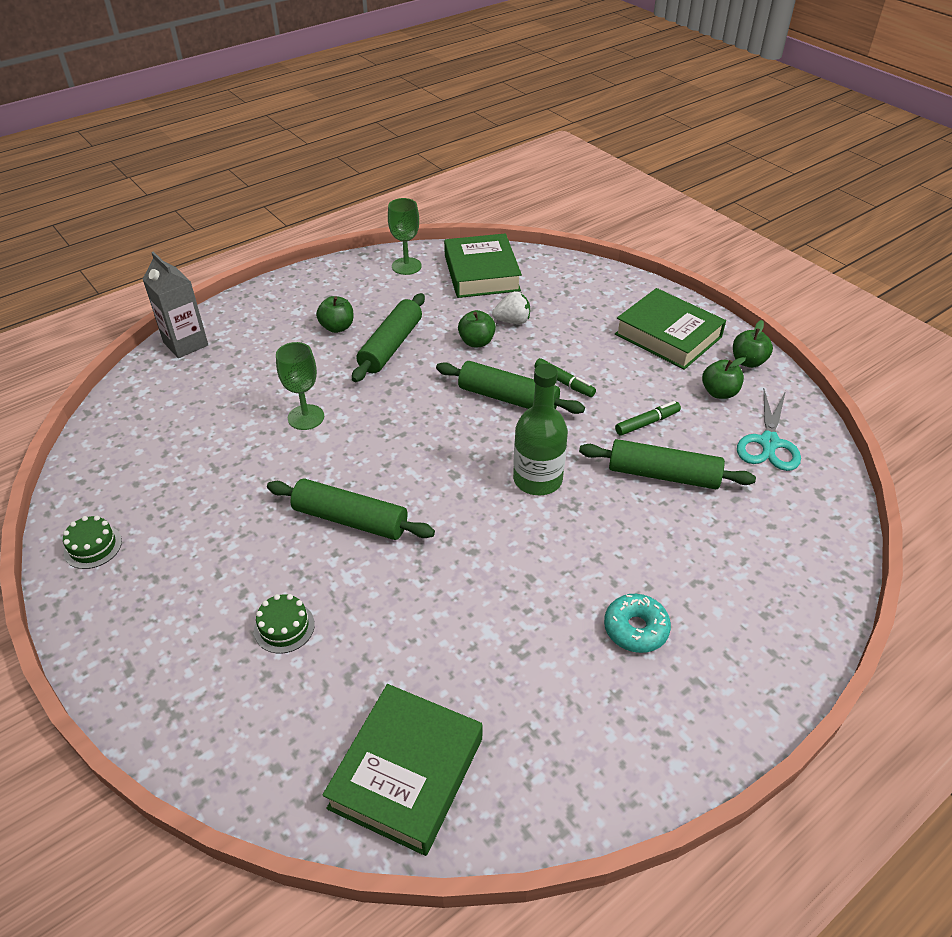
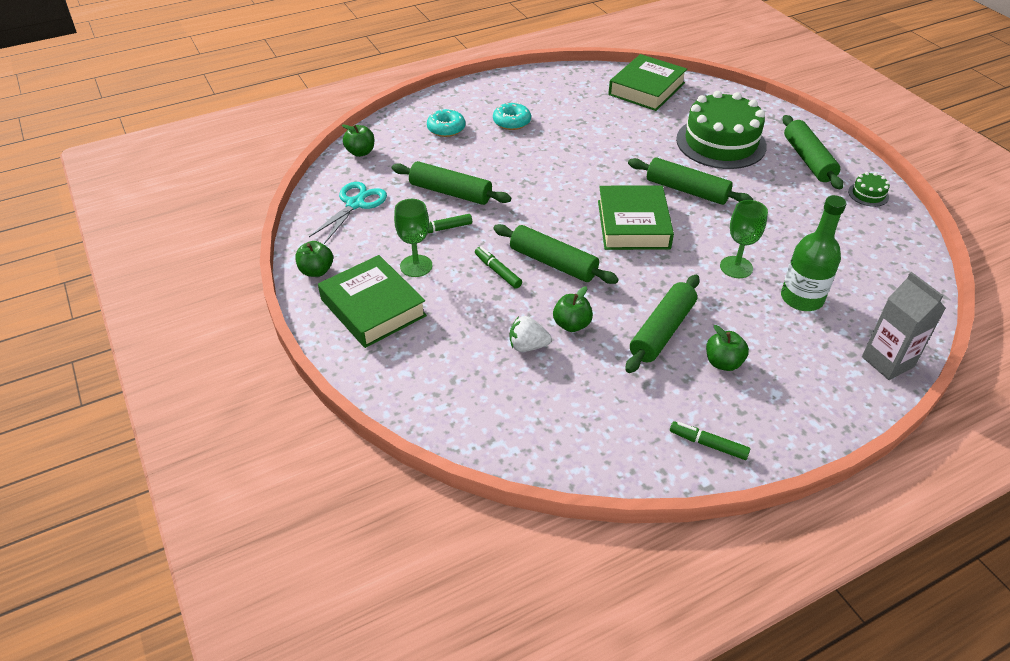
camera: 170 degrees left, 0 degrees up
(152, 606) = (808, 160): none -> green rolling pin
(284, 627) = (721, 143): green cake -> green cake, size x2.45
(358, 274) = (708, 444): none -> green marker
(406, 266) = (645, 451): green goblet -> green goblet (416, 266)
(481, 273) = (548, 425): green book -> green book (633, 224)
(537, 479) = (546, 200): green bottle -> green bottle (802, 298)
(719, 392) = (364, 246): green apple -> green apple (360, 152)
(733, 596) = (446, 129): none -> turquoise donut

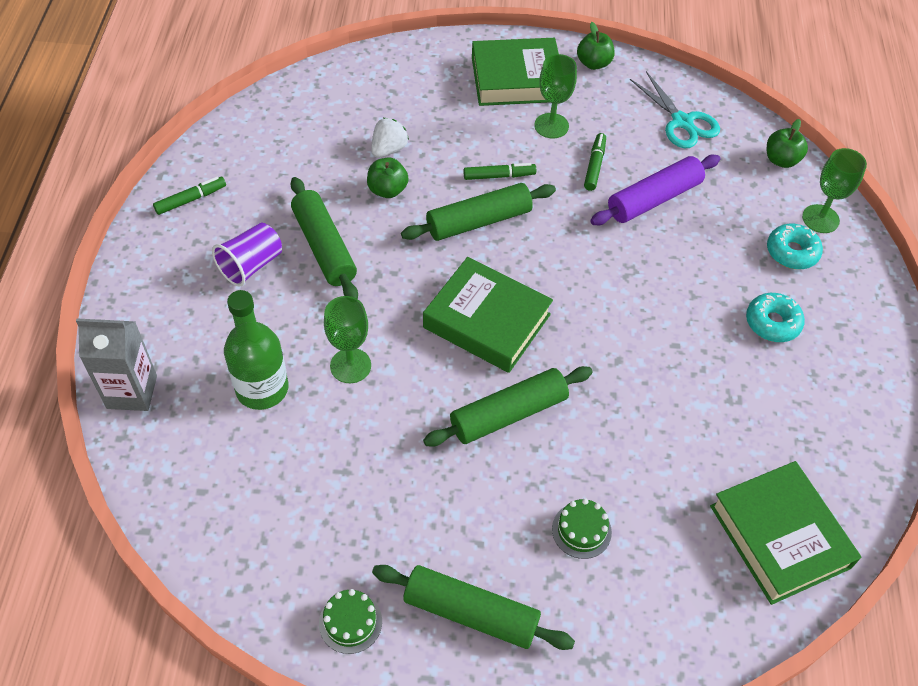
camera: 120 degrees right, 10 degrees up
(405, 125) = (820, 219): none -> green goblet
(450, 192) = (654, 199): green rolling pin -> purple rolling pin
(721, 143) = (581, 530): green cake -> green cake, size x0.41
(723, 363) = (251, 265): green apple -> purple cup

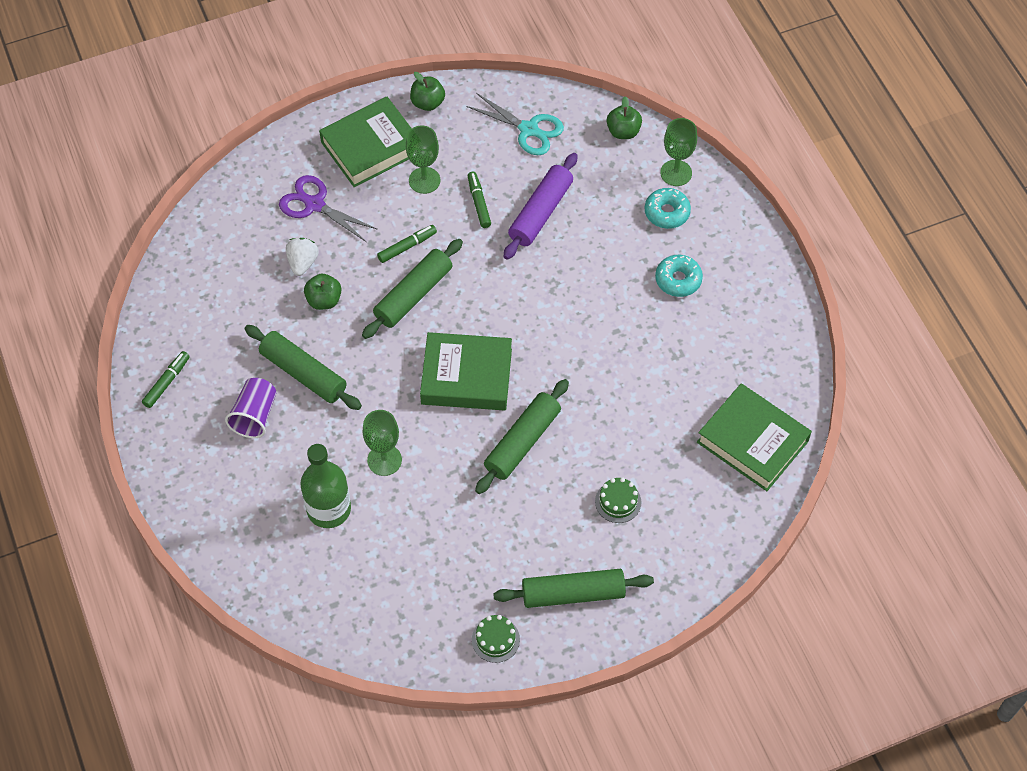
camera: 25 degrees left, 5 degrees up
(132, 392) = (231, 558): grey carton -> none
(432, 106) = (314, 205): none -> purple scissors

